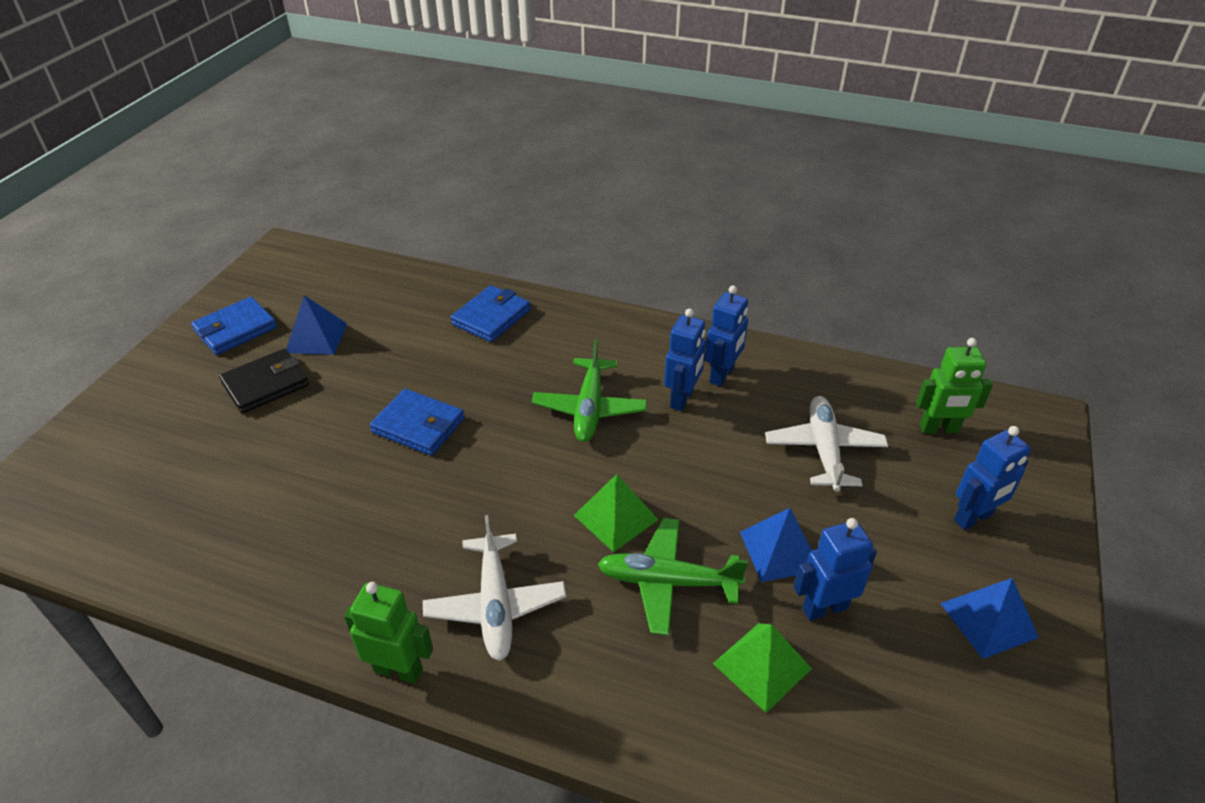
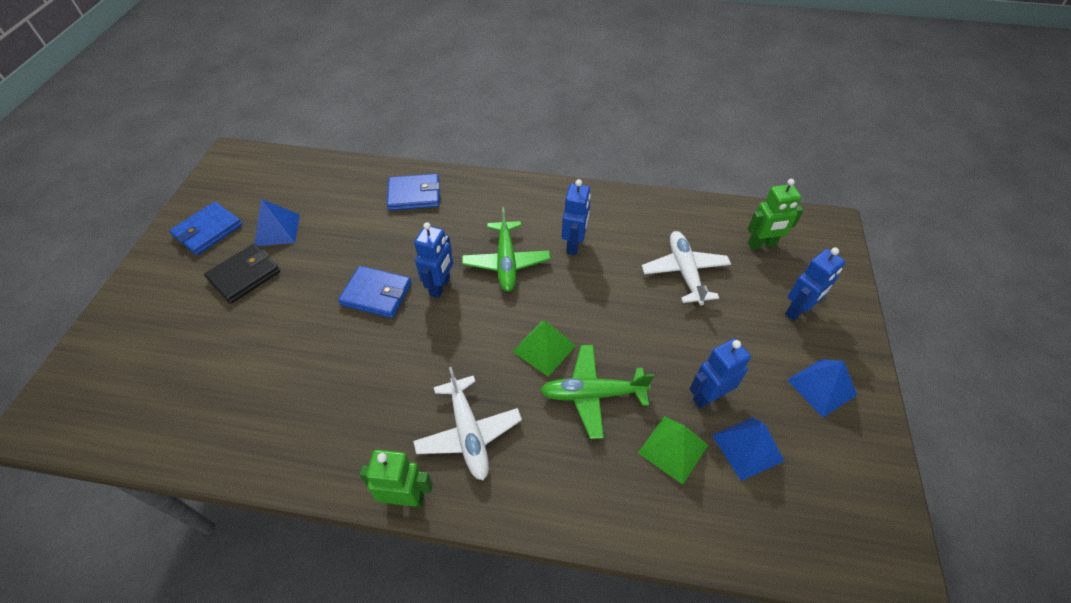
camera: 10 degrees left, 10 degrees up
(491, 317) = (414, 195): blue wallet -> blue wallet turned 60 degrees clockwise
(722, 375) = (600, 221): blue robot -> blue robot (440, 286)
(780, 550) = (668, 356): blue pyramid -> blue pyramid (747, 448)

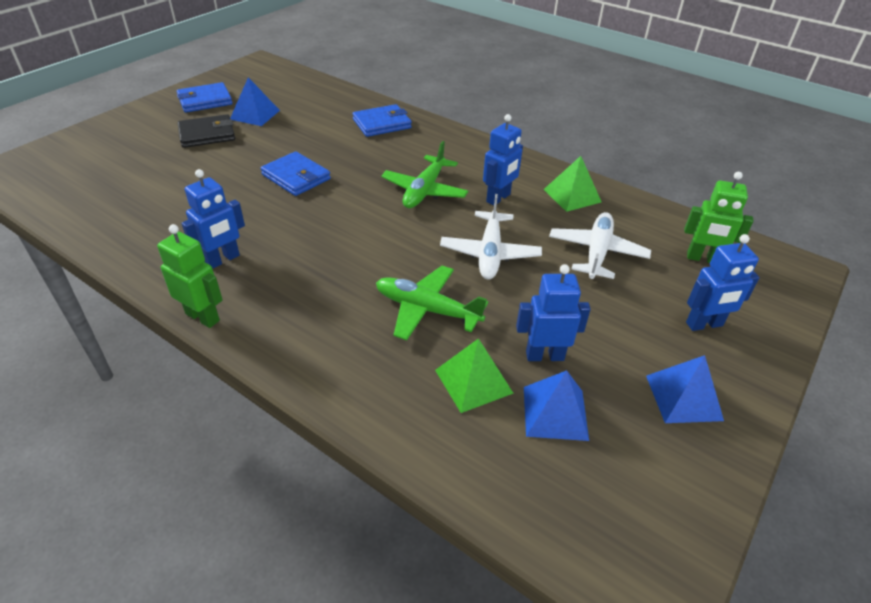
camera: 25 degrees right, 10 degrees down
(414, 195) = (382, 124): blue wallet -> blue wallet turned 45 degrees counterclockwise
(440, 286) = (353, 189): blue robot -> blue robot (223, 260)
(468, 433) = (291, 294): white plane -> white plane (490, 253)
(544, 348) = (409, 261): green pyramid -> green pyramid (572, 195)

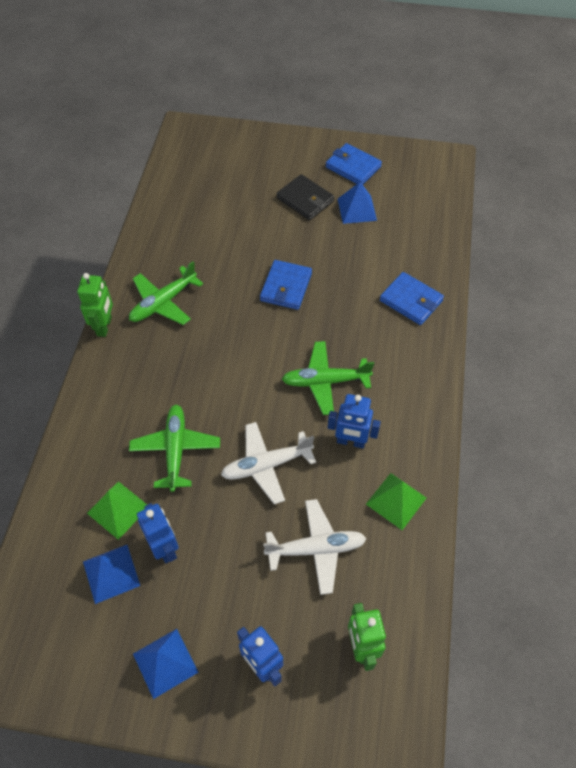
camera: 65 degrees right, 15 degrees up
(223, 260) = (163, 303): blue robot -> green plane

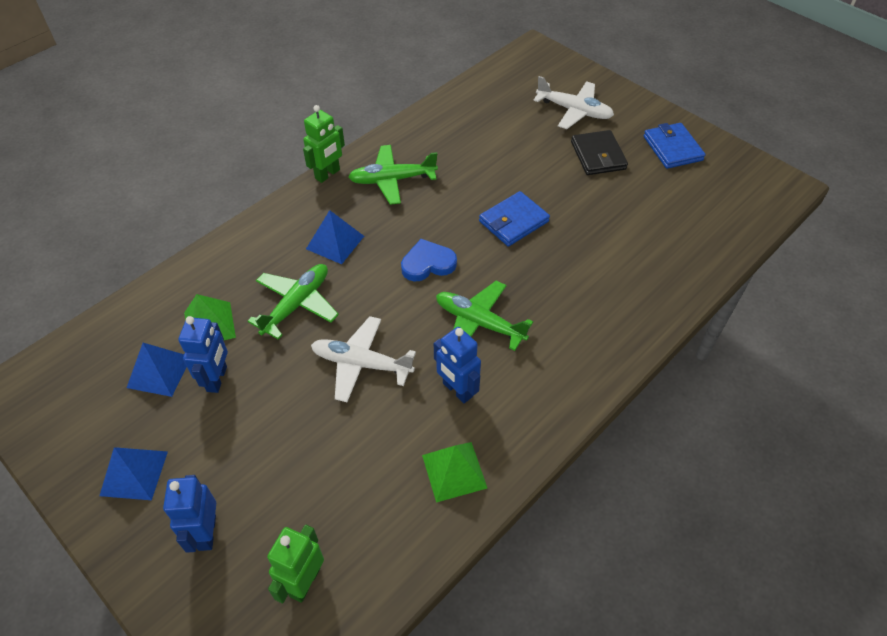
camera: 35 degrees right, 5 degrees down
(250, 357) = (428, 264): none -> blue heart
(316, 549) = (341, 465): white plane -> white plane (574, 111)
(357, 209) = (644, 187): blue pyramid -> blue pyramid (335, 242)
(411, 300) = (630, 296): blue wallet -> none

